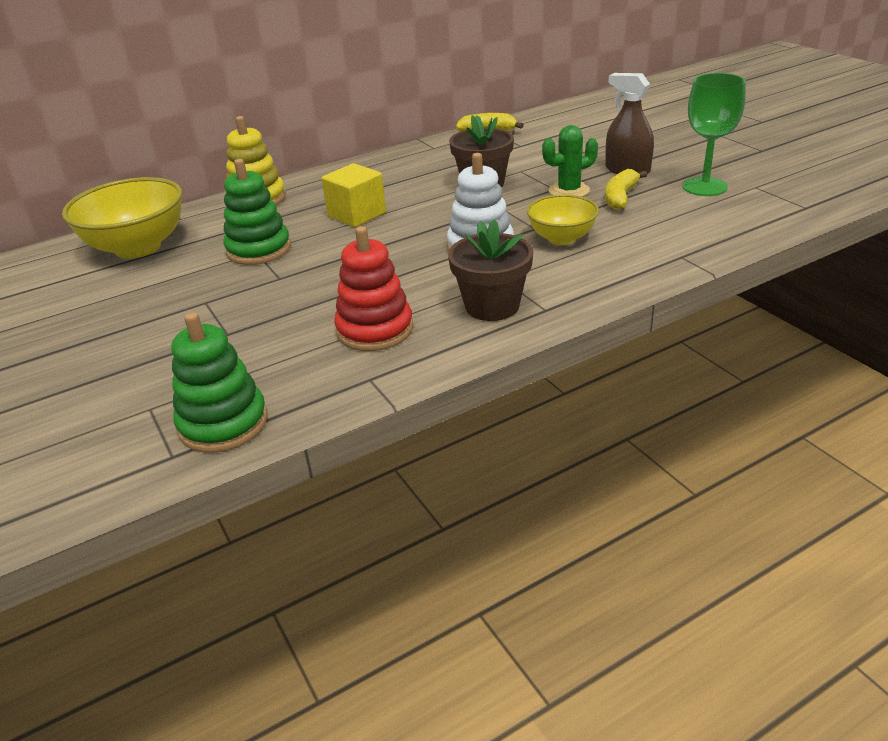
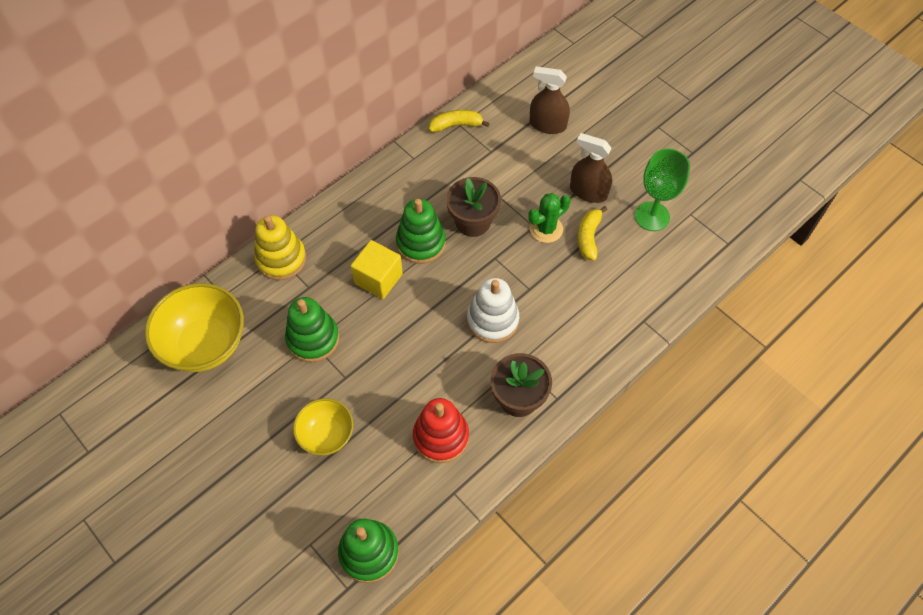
camera: 15 degrees left, 25 degrees up
(417, 195) = (421, 243): none -> green stacking toy
(561, 238) = (552, 303): yellow bowl -> yellow bowl (326, 435)
(590, 132) = (547, 125): none -> brown spray bottle

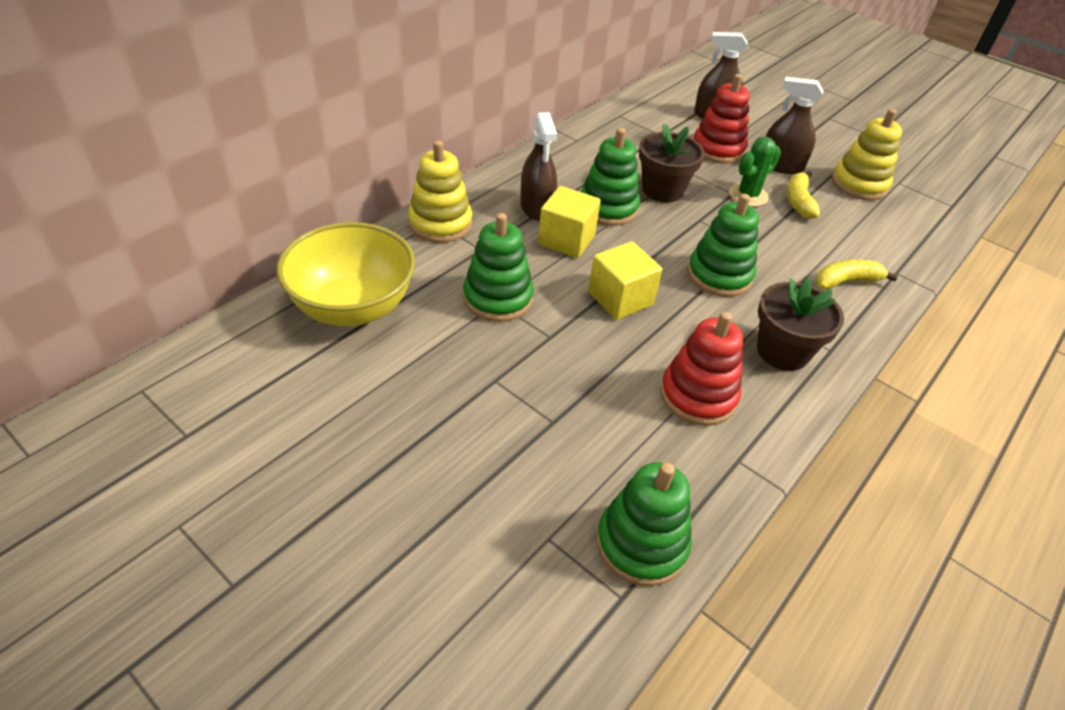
camera: 10 degrees left, 15 degrees down
(326, 435) = (541, 401): yellow bowl -> none
(362, 241) = (536, 207): none -> brown spray bottle
(407, 342) = (620, 298): none -> yellow cube
(456, 125) = (615, 115): yellow banana -> yellow banana (846, 282)
(492, 320) = (719, 275): white stacking toy -> green stacking toy
(537, 170) = (718, 149): none -> red stacking toy
(652, 216) = (859, 184): green goblet -> yellow stacking toy

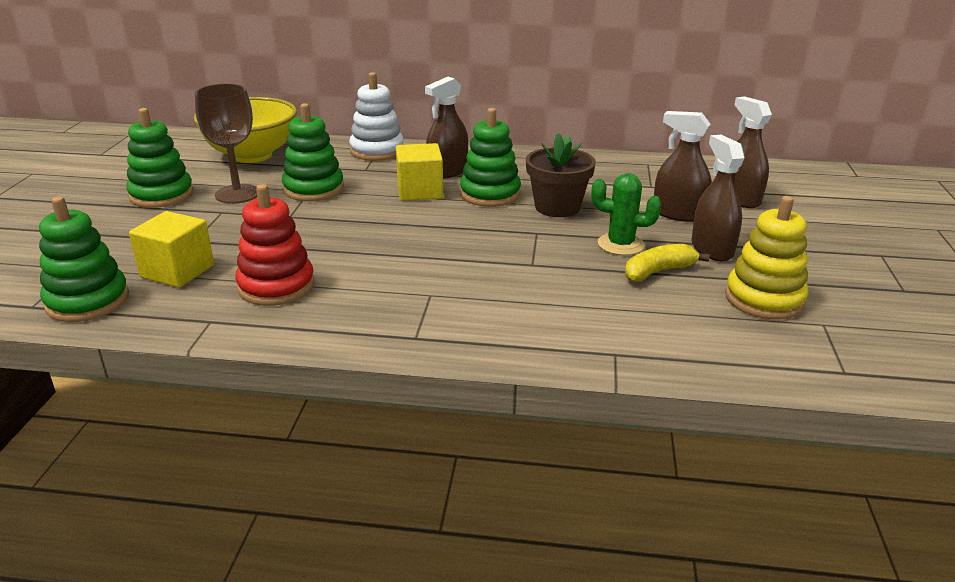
camera: 60 degrees right, 15 degrees down
(440, 224) = (377, 151): yellow stacking toy -> white stacking toy
(458, 354) = (237, 194): none -> brown goblet
(620, 298) = (369, 228): yellow cube -> yellow cube (177, 271)
(718, 149) = (678, 214): red stacking toy -> brown spray bottle
(719, 275) = (460, 259): green stacking toy -> green stacking toy (161, 195)
(782, 351) = (382, 312): brown flower pot -> none
(846, 282) = (547, 325): yellow banana -> none

